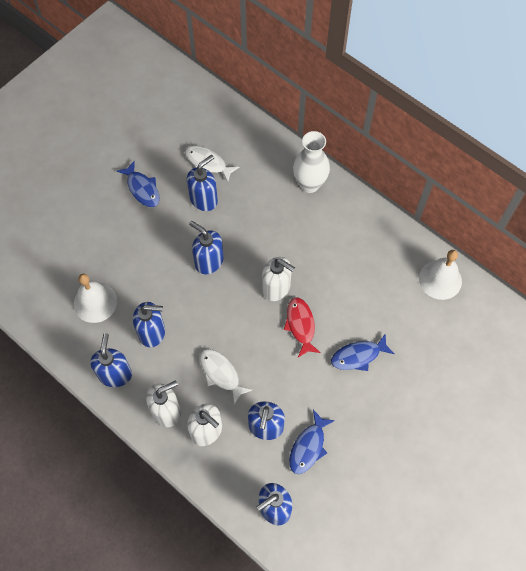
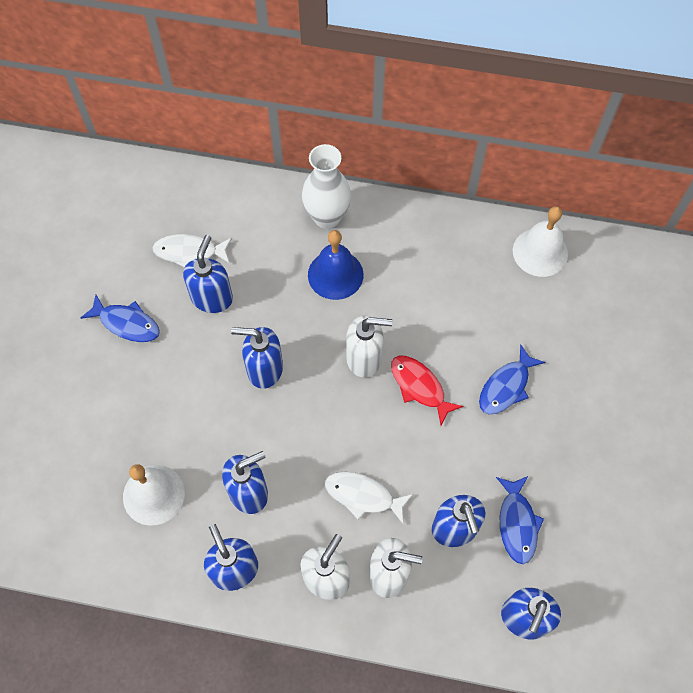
camera: 30 degrees left, 0 degrees up
(291, 224) = (335, 274): none -> blue bell

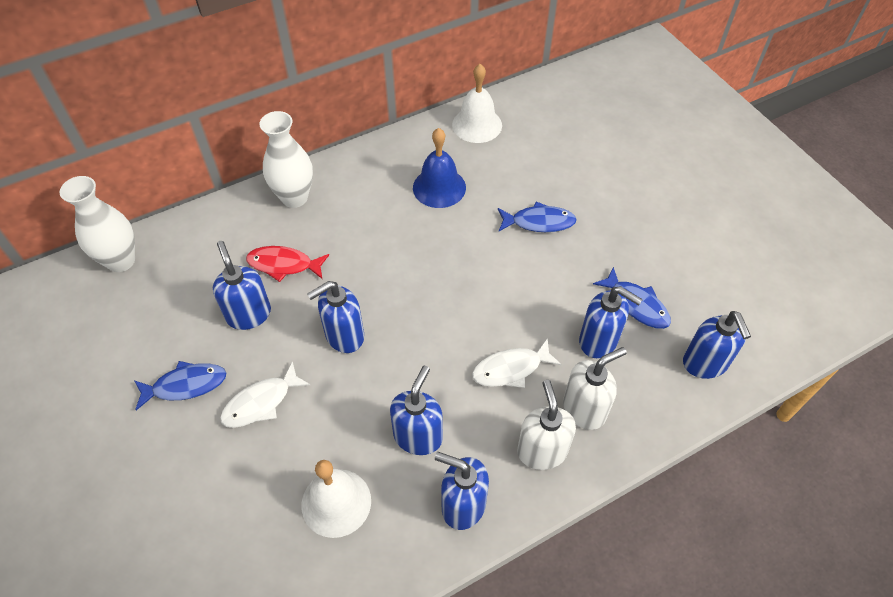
camera: 40 degrees left, 10 degrees down
(159, 183) = (121, 261): none -> white vase
(189, 252) = (196, 294): white fish -> white fish (261, 402)
(335, 274) = (339, 232): blue bell -> blue bell (439, 187)
(364, 358) = (418, 273): white soap dispenser -> none
(420, 387) = (478, 264): red fish -> red fish (284, 265)
(506, 386) = (539, 222): blue fish -> blue fish turned 90 degrees counterclockwise

